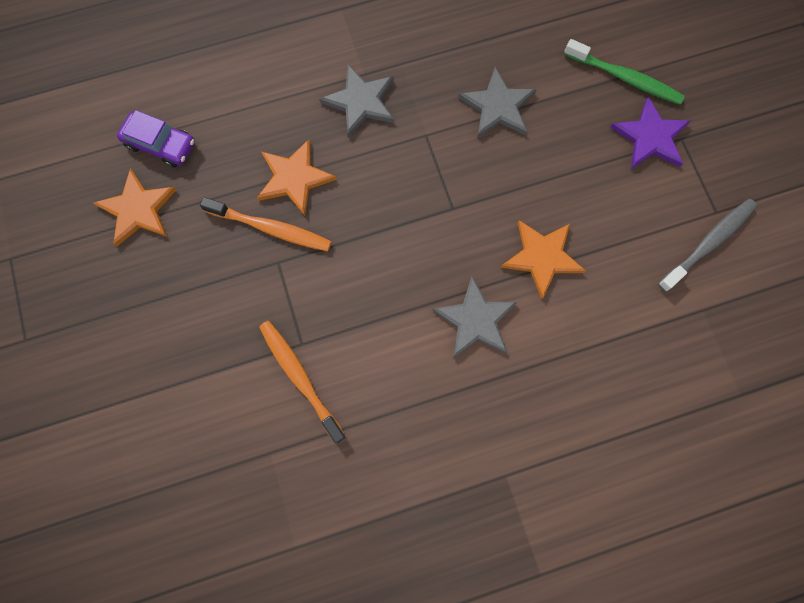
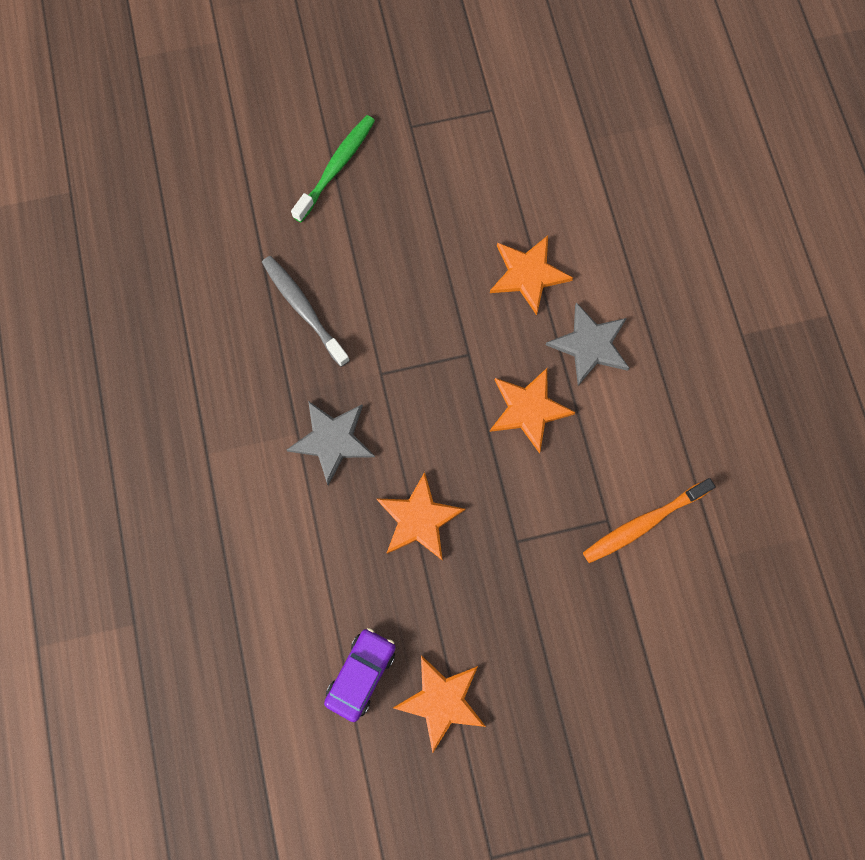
camera: 85 degrees left, 0 degrees up
(271, 228) = (476, 547): orange toothbrush -> none
(404, 265) = (528, 409): none -> orange star
(498, 106) = (355, 296): grey star -> none
(650, 137) = (406, 154): purple star -> none
(708, 243) = (524, 122): grey toothbrush -> grey toothbrush (303, 309)

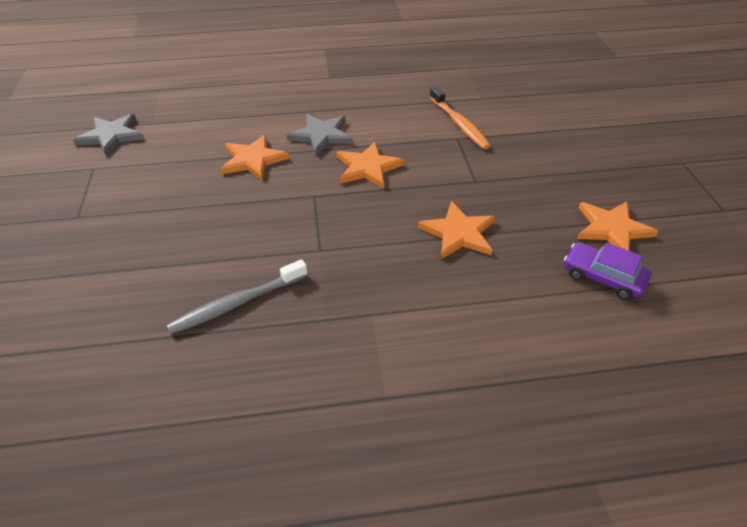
camera: 85 degrees left, 30 degrees down
(332, 440) = (381, 287): grey star -> grey star (111, 136)
(336, 167) = (89, 271): green toothbrush -> none

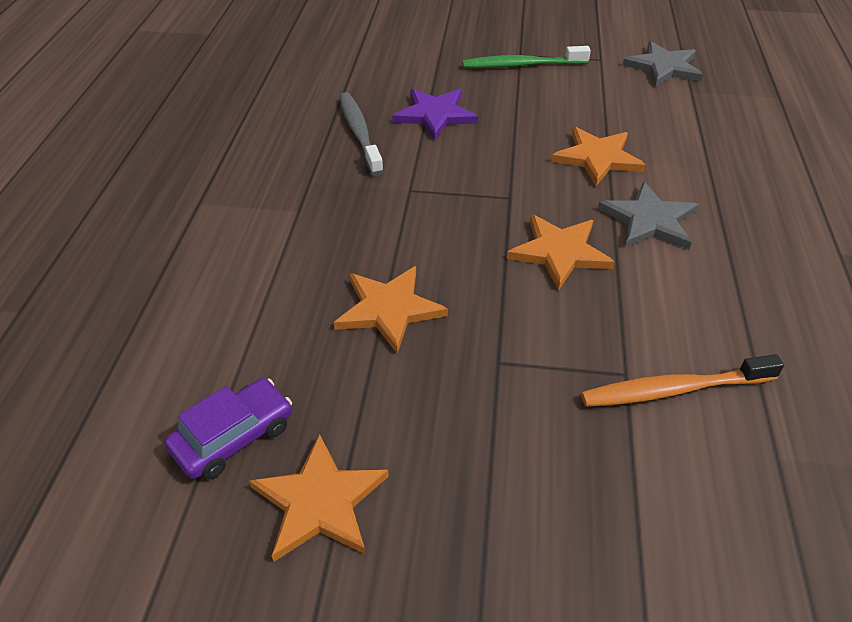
camera: 105 degrees right, 0 degrees up
(101, 213) = (521, 65): none -> green toothbrush
(198, 256) = (435, 115): none -> purple star

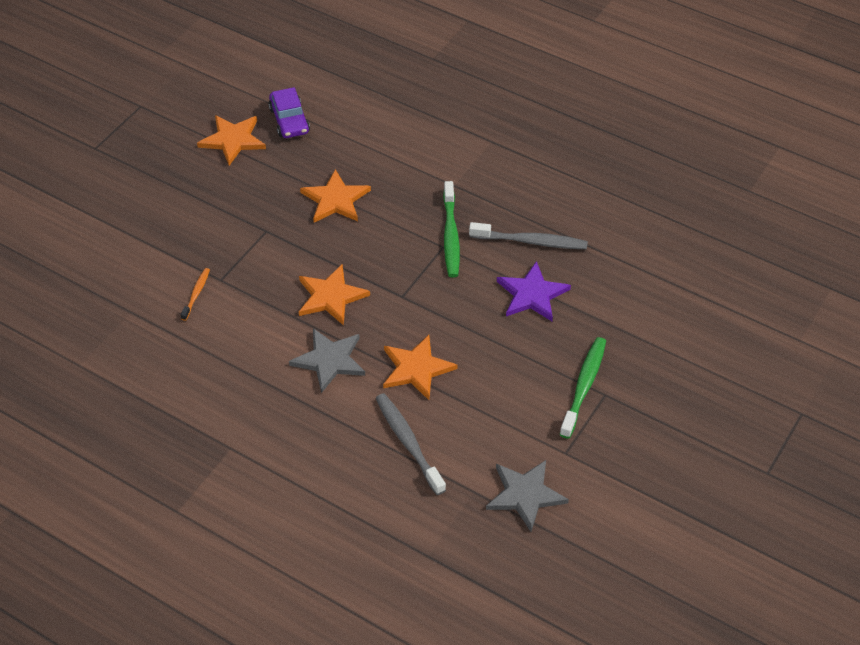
camera: 115 degrees right, 5 degrees up
(388, 188) = (450, 236): none -> green toothbrush
(673, 390) = (196, 294): orange toothbrush -> orange toothbrush, size x0.56
(686, 138) = (408, 442): none -> grey toothbrush

